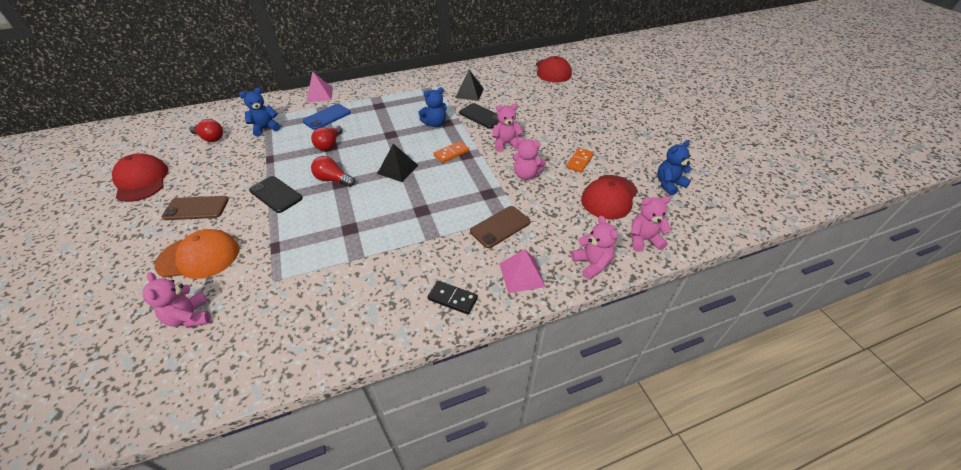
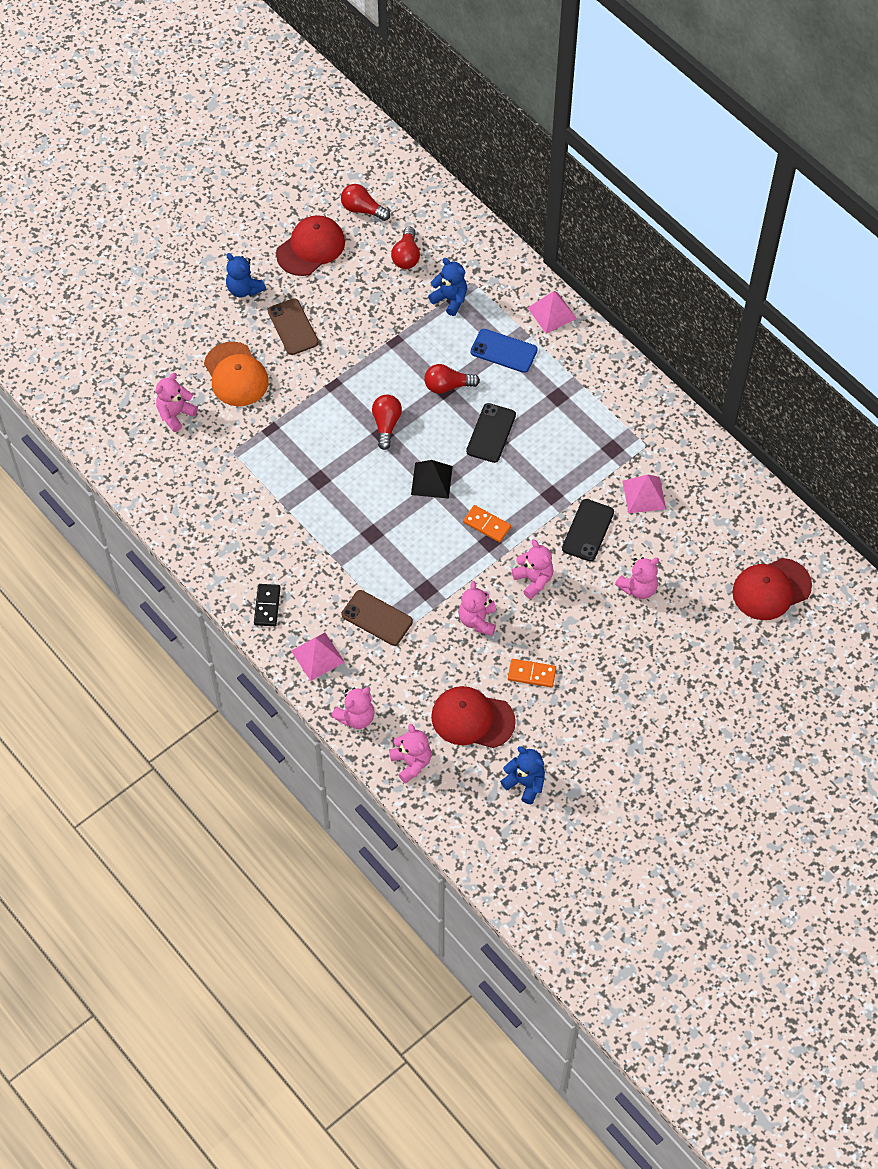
camera: 70 degrees right, 15 degrees up
(147, 148) = (362, 209): none -> red light bulb
(276, 194) = (341, 384): black phone -> black phone (491, 433)
(435, 124) = (543, 482): blue teddy bear -> blue teddy bear (244, 289)
(469, 93) = (644, 495): black pyramid -> pink pyramid
(532, 108) = (638, 588): none -> pink teddy bear

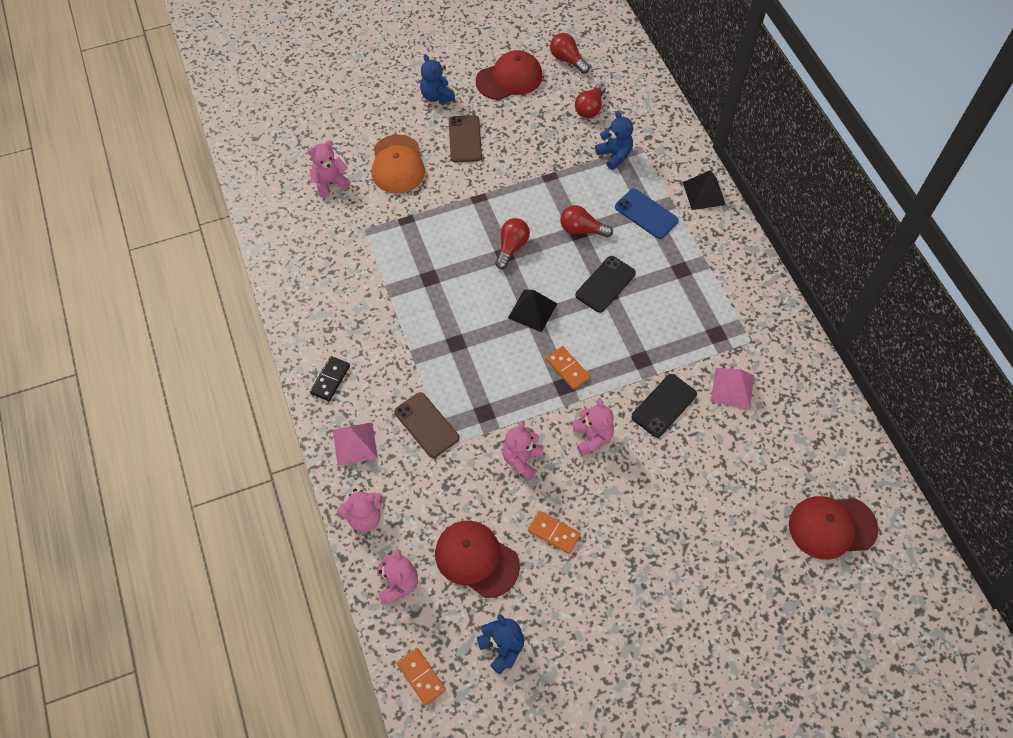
camera: 20 degrees right, 0 degrees up
(465, 829) = (421, 676): none -> orange domino
(552, 313) = (704, 193): pink pyramid -> black pyramid
(638, 588) = (694, 480): pink teddy bear -> none

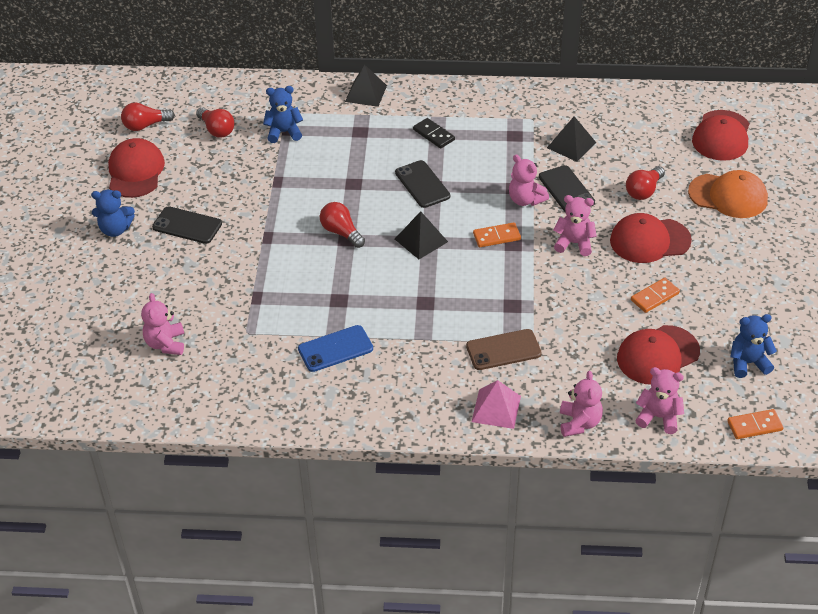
camera: 65 degrees left, 15 degrees down
(330, 379) = (412, 408): black domino -> black domino (433, 135)
(397, 164) = (181, 284): orange cap -> orange cap (728, 196)
(465, 139) = (187, 225): brown phone -> black phone
(522, 459) = (573, 295): pink teddy bear -> pink teddy bear (525, 200)
(582, 230) = (353, 180): red light bulb -> red light bulb (644, 191)
(630, 504) = (649, 240): none -> red cap
(646, 214) = (363, 135): blue phone -> blue phone (335, 349)
(732, 388) = (571, 145): pink pyramid -> black pyramid

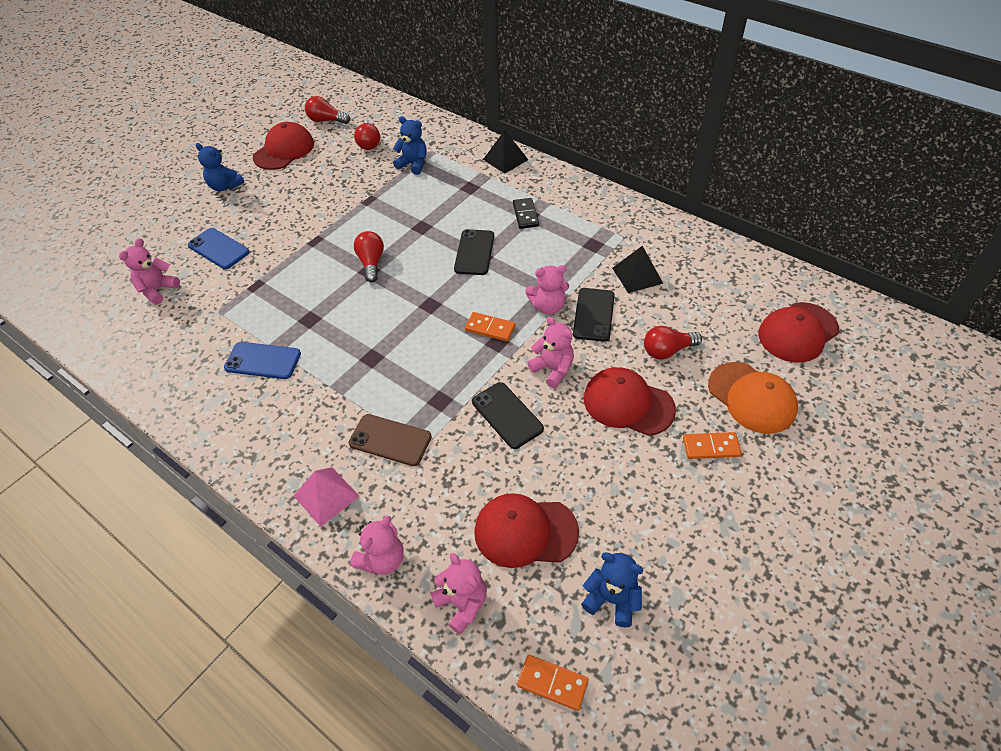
camera: 35 degrees right, 5 degrees up
(181, 285) = (218, 249): none -> blue phone
(187, 225) = (272, 205): black phone -> black phone (507, 415)
(421, 240) = (425, 300): black pyramid -> none
(525, 200) = (548, 306): pink teddy bear -> pink teddy bear turned 90 degrees counterclockwise
(655, 297) = (580, 466): orange domino -> orange domino (711, 447)

